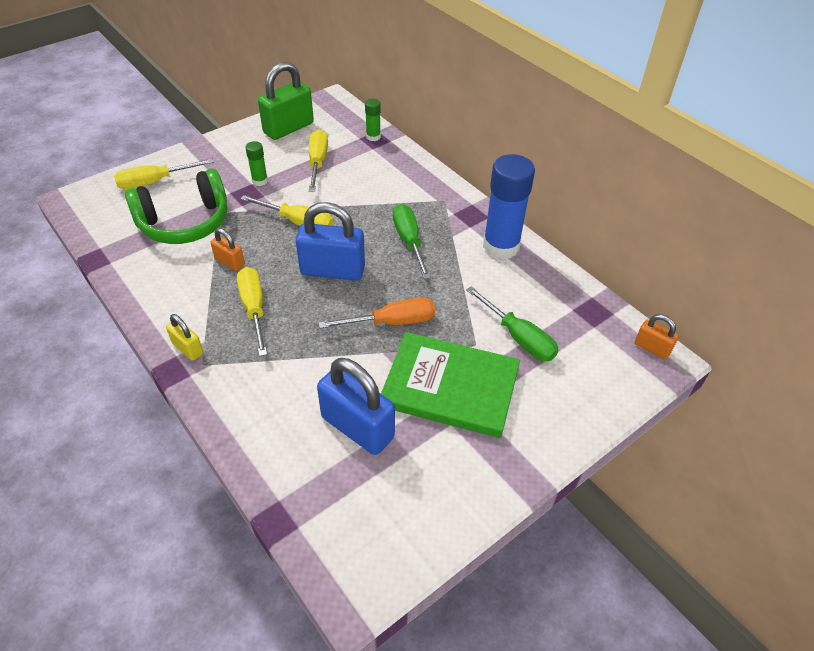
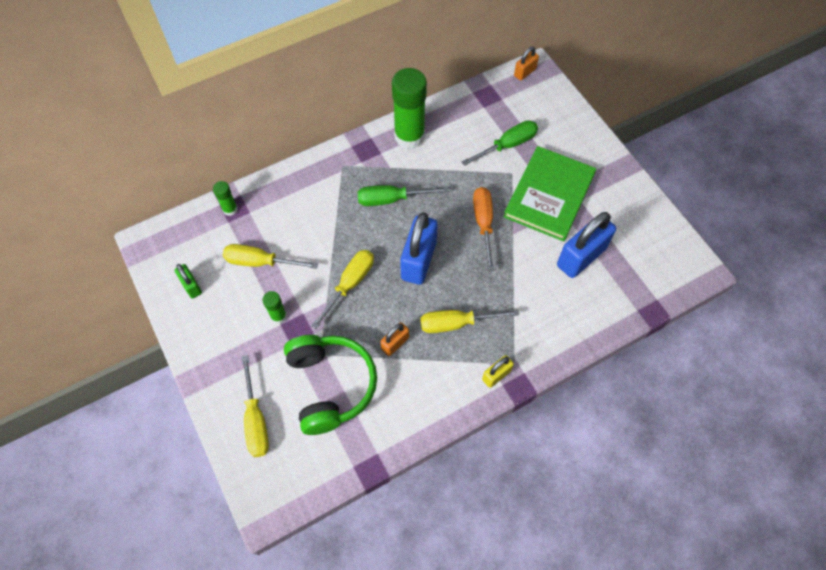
camera: 80 degrees left, 15 degrees up
(288, 128) = (191, 286): green padlock -> green padlock, size x0.51
(501, 246) = (409, 136): blue glue stick -> green glue stick

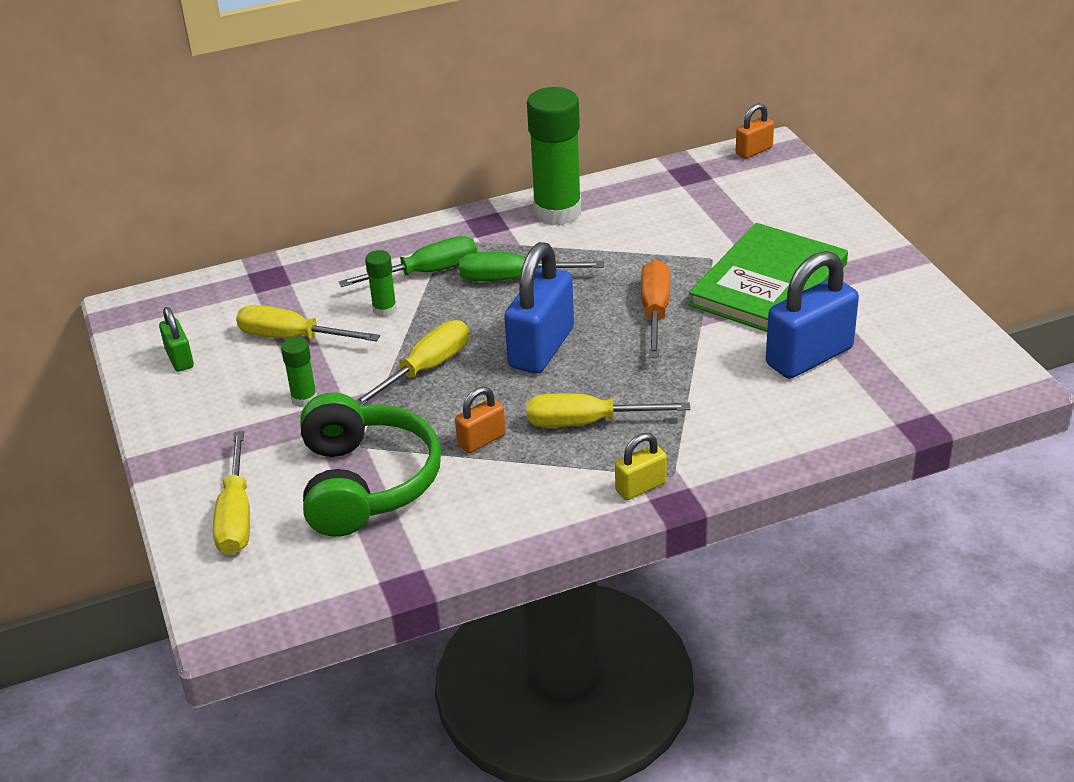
camera: 10 degrees right, 25 degrees down
(230, 209) = (262, 279): green glue stick -> green glue stick (384, 309)
(507, 145) = (711, 227): green screwdriver -> green screwdriver (427, 272)

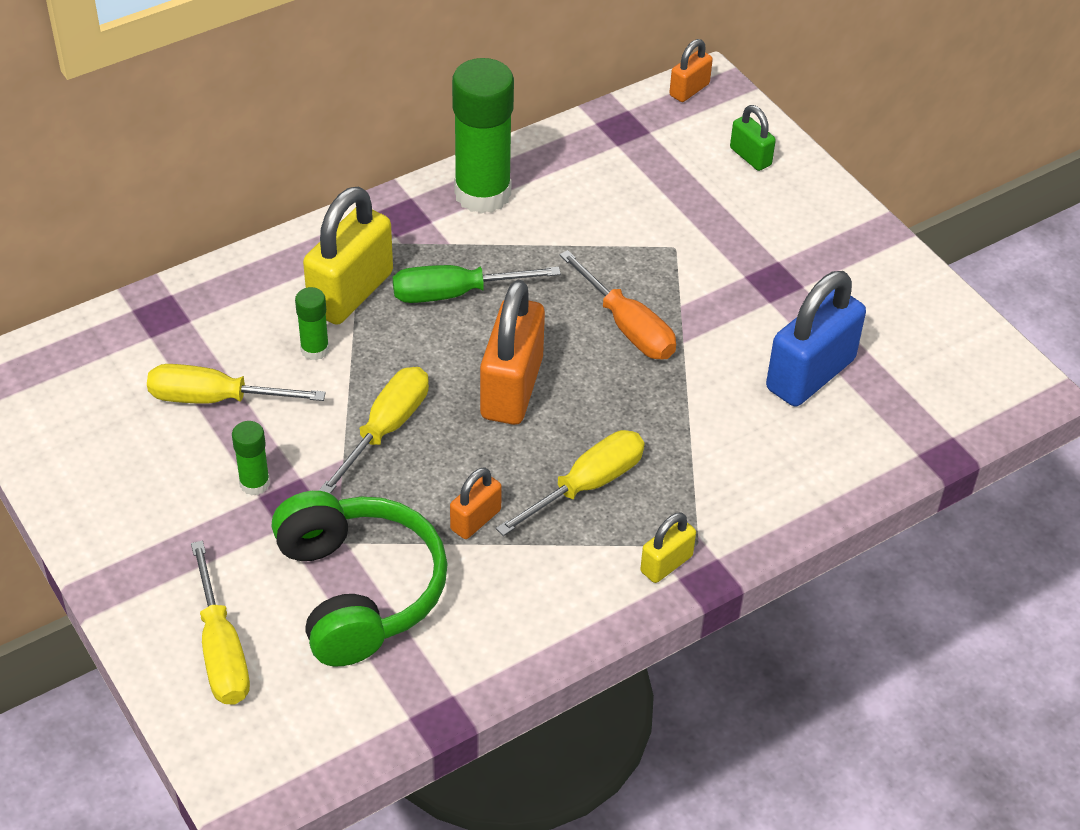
camera: 15 degrees left, 10 degrees up
(179, 359) = (86, 441): green padlock -> green padlock (750, 157)
(427, 272) = (350, 292): green screwdriver -> yellow padlock
(541, 348) = (512, 388): blue padlock -> orange padlock
(586, 423) = (587, 485): yellow screwdriver -> yellow screwdriver turned 150 degrees clockwise
(655, 311) = (628, 327): orange screwdriver -> orange screwdriver turned 150 degrees clockwise
(768, 284) = (745, 279): green book -> none

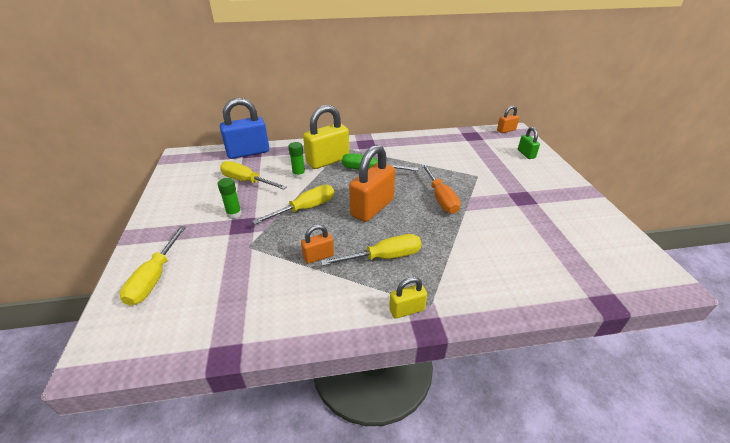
camera: 25 degrees right, 10 degrees down
(358, 591) = (239, 271): green headphones -> none
(482, 194) = (402, 143): green glue stick -> none
(810, 374) = (529, 239): blue padlock -> blue padlock (248, 152)

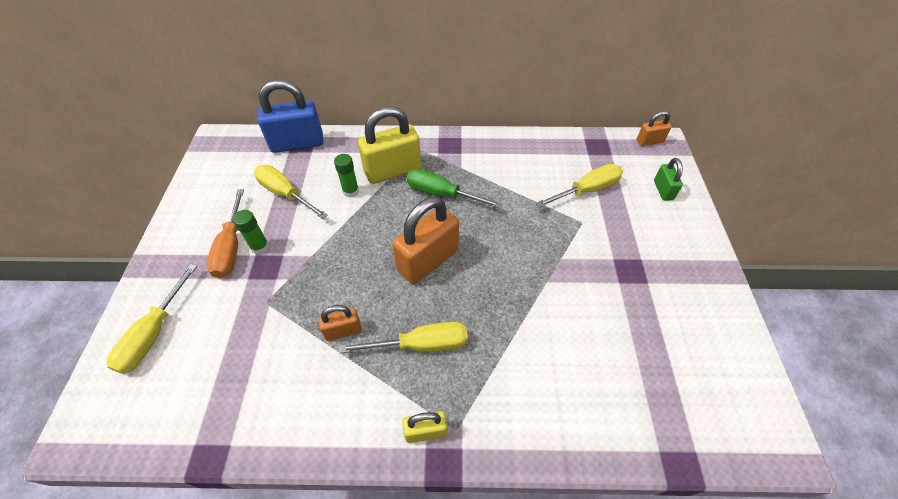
camera: 10 degrees right, 15 degrees up
(305, 208) = (346, 250): yellow screwdriver -> yellow screwdriver (587, 190)
(440, 198) = (520, 256): orange screwdriver -> orange screwdriver (231, 247)

